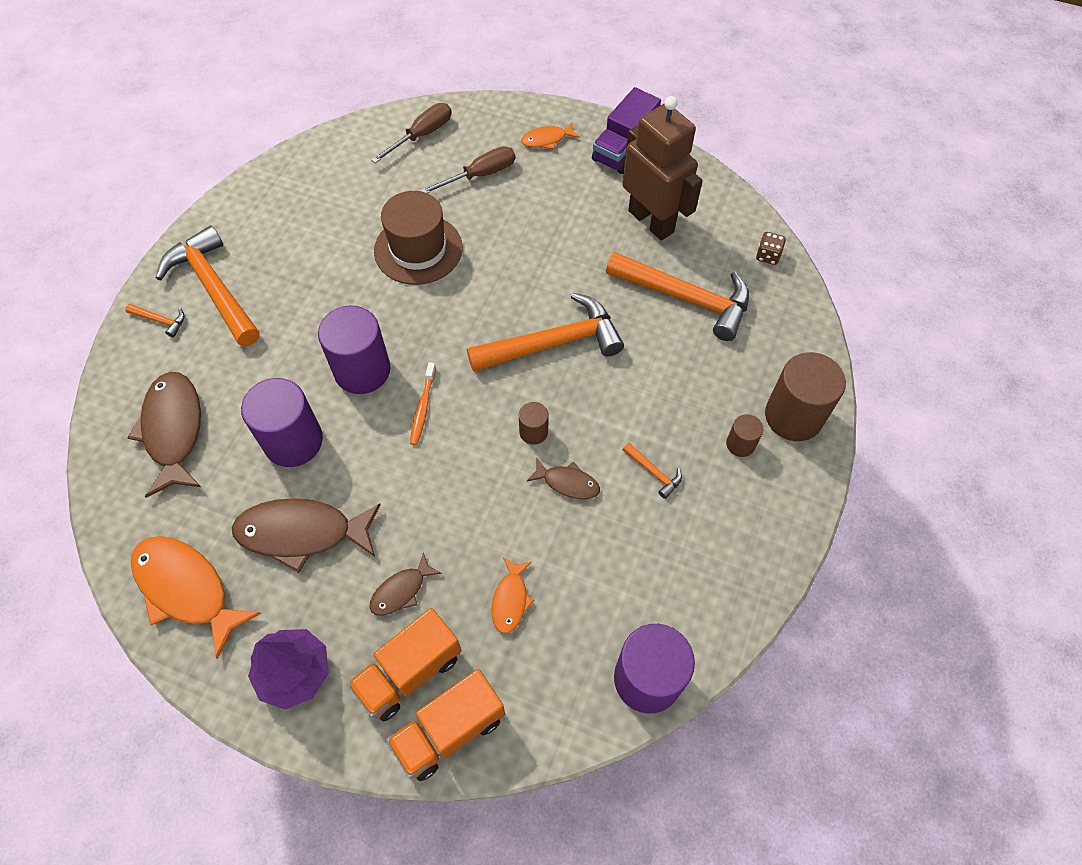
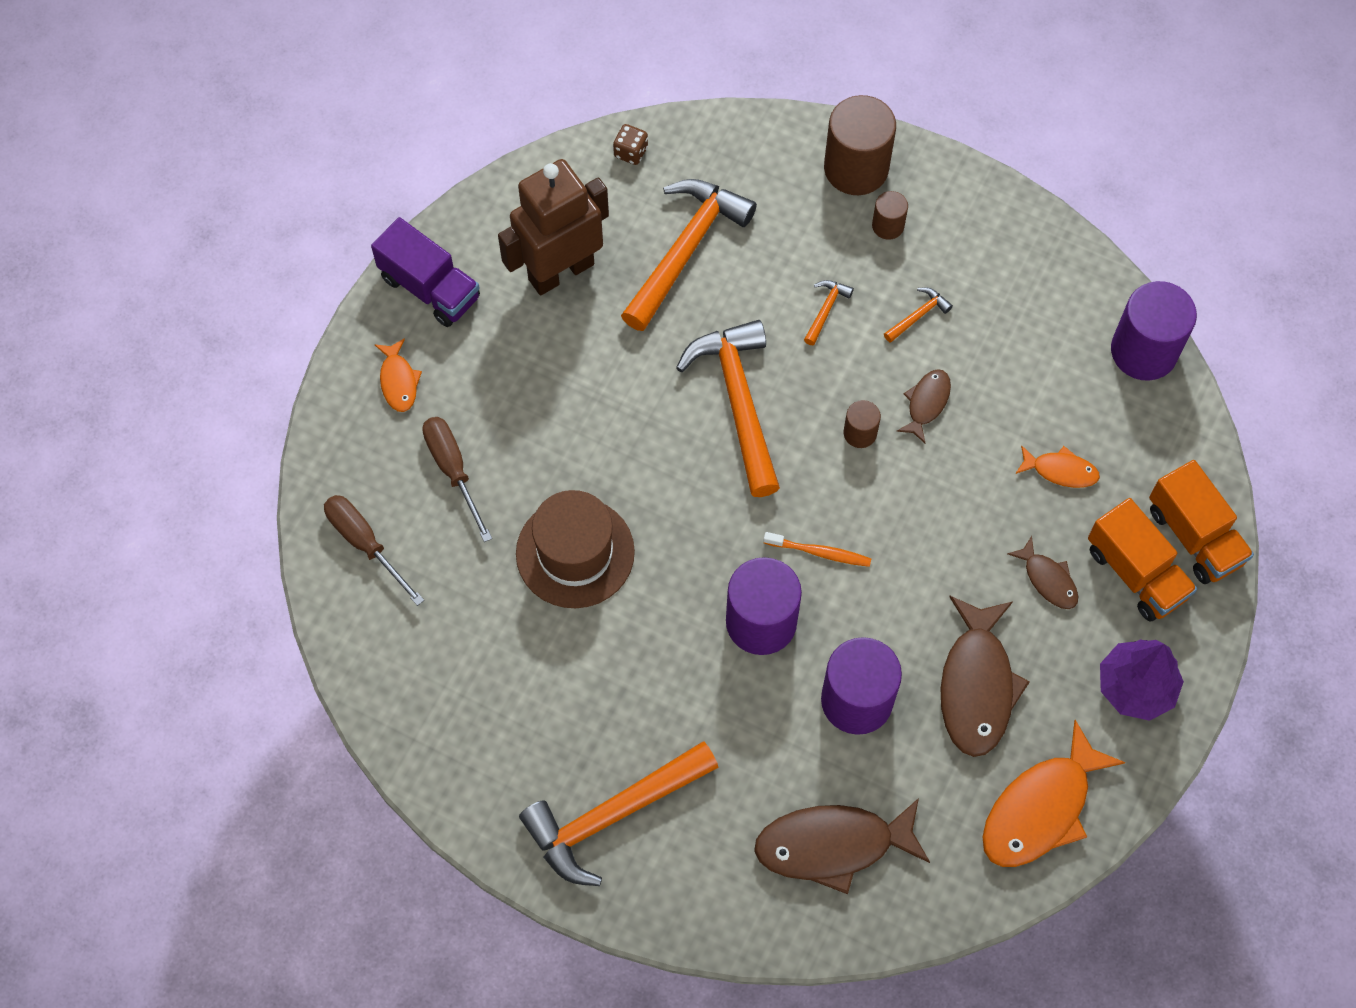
camera: 85 degrees left, 5 degrees up
(160, 320) = (661, 881): orange hammer -> orange hammer (826, 310)

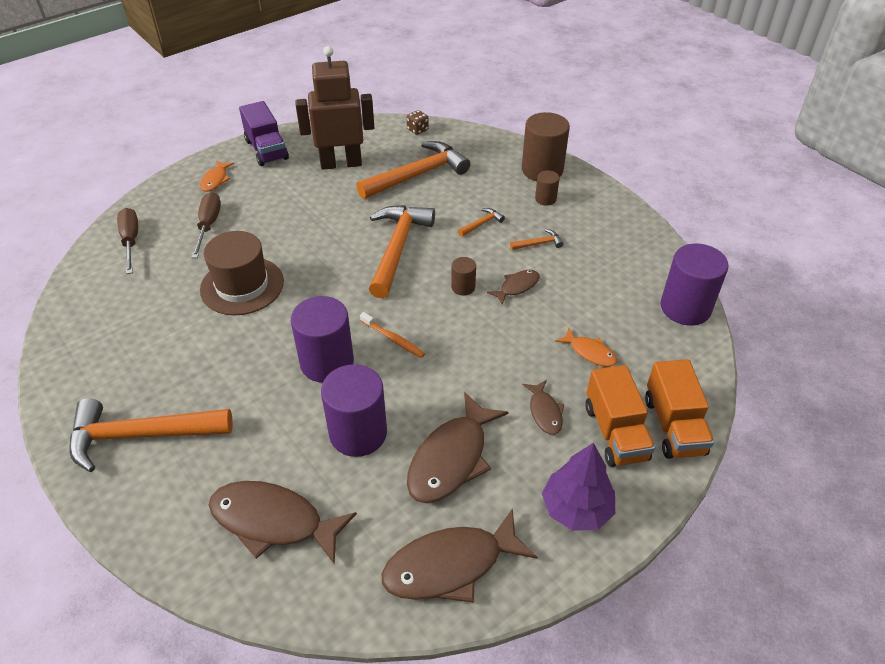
camera: 25 degrees right, 20 degrees down
(1041, 808) = (450, 565): orange fish -> brown fish

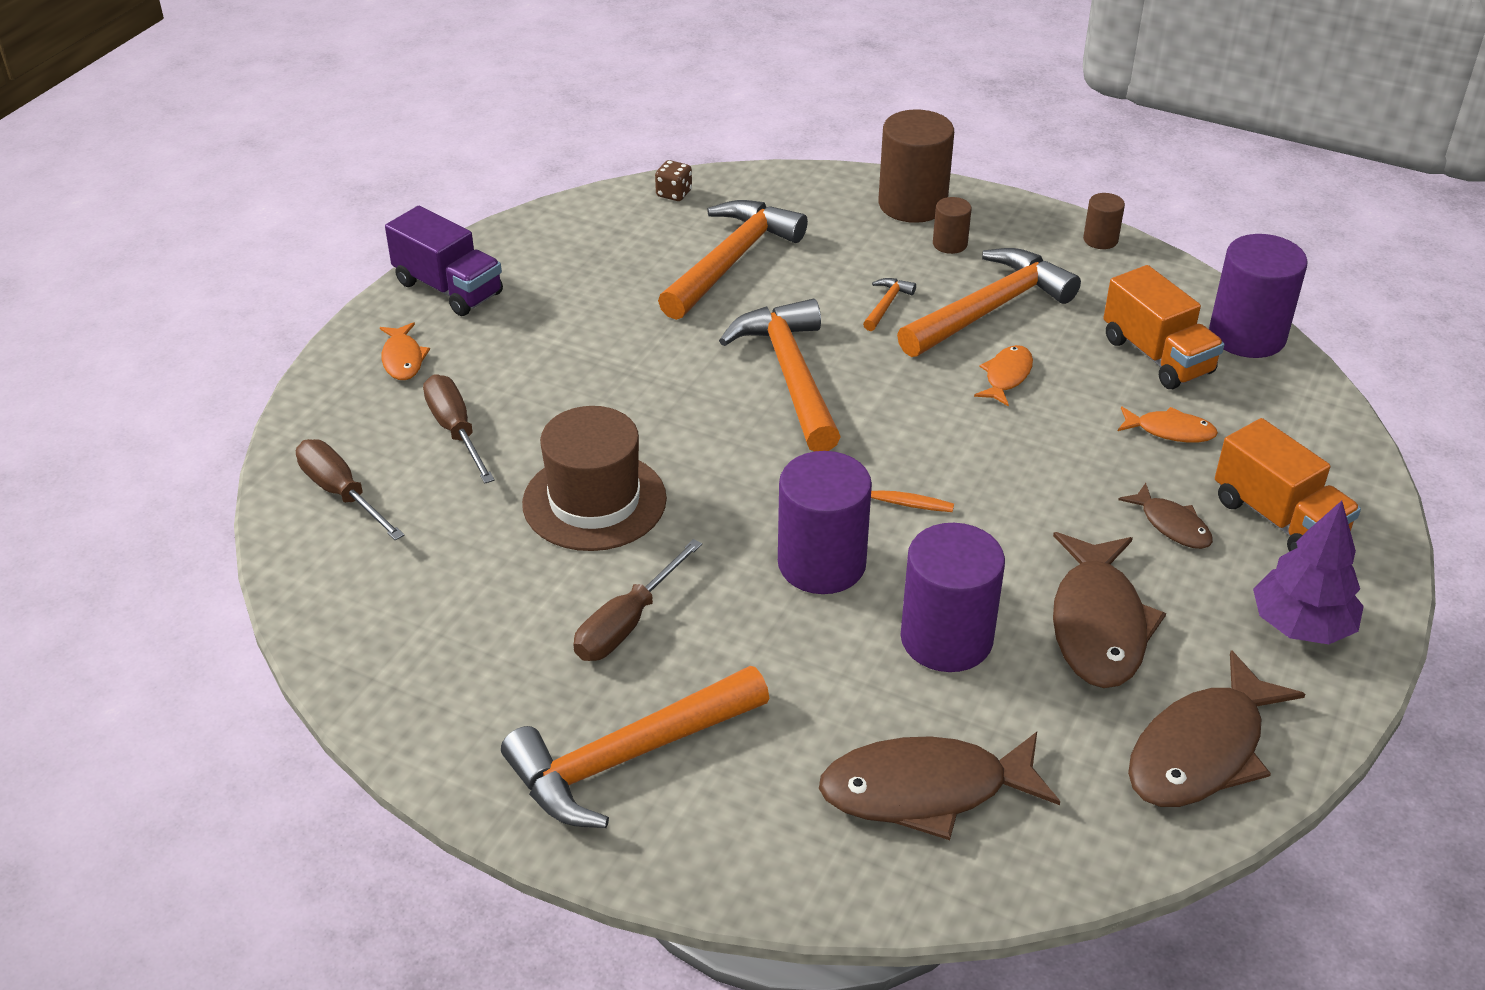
camera: 25 degrees left, 5 degrees down
(202, 359) = (627, 623): none -> brown screwdriver
(341, 163) = (594, 276): brown robot -> none
(463, 287) = (932, 400): brown cylinder -> brown cylinder (1100, 240)
(517, 287) = (1006, 376): brown fish -> orange fish
(538, 243) = (989, 309): orange hammer -> orange hammer, size x2.43
(673, 426) = (1341, 486): orange truck -> orange truck (1157, 356)

